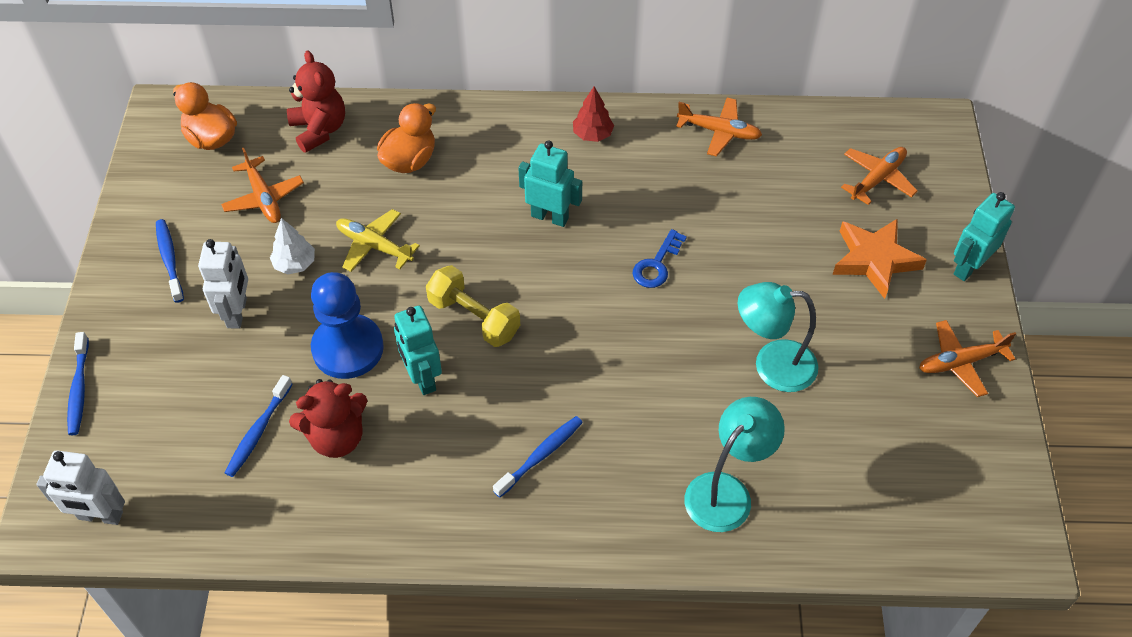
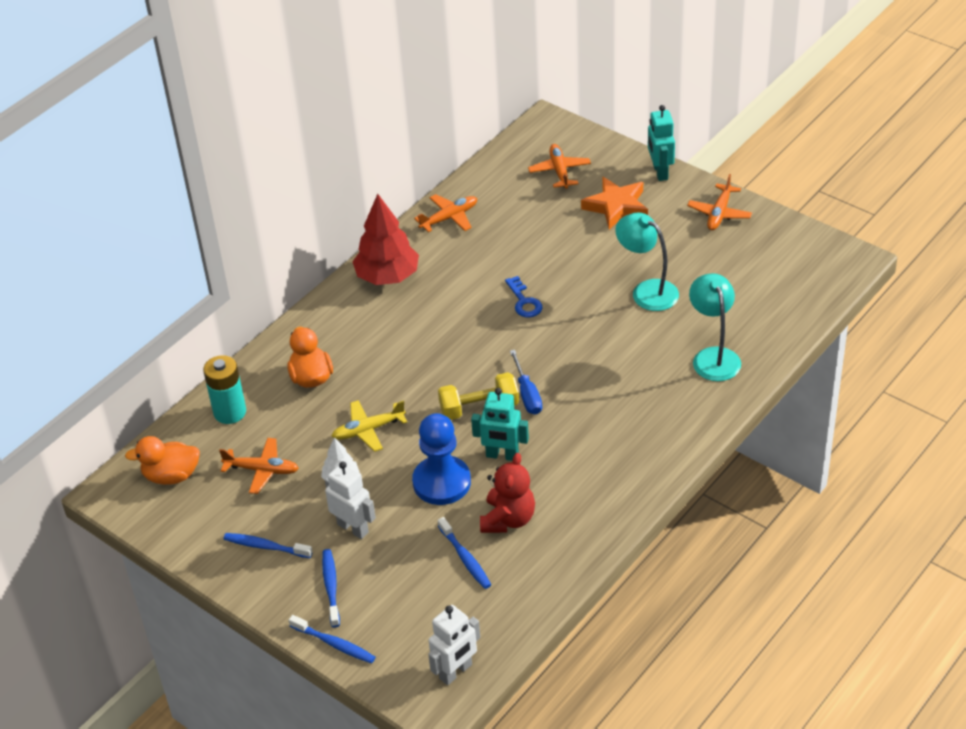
camera: 50 degrees left, 10 degrees down
(319, 130) = (230, 412): red teddy bear -> turquoise battery
(526, 348) = (527, 394): none -> blue screwdriver
(540, 456) = (614, 426): blue toothbrush -> blue toothbrush (331, 587)
(550, 217) = (434, 331): turquoise robot -> none
(592, 134) = (387, 277): red tree -> red tree, size x1.93
(772, 365) = (647, 291): turquoise lamp -> turquoise lamp turned 90 degrees clockwise

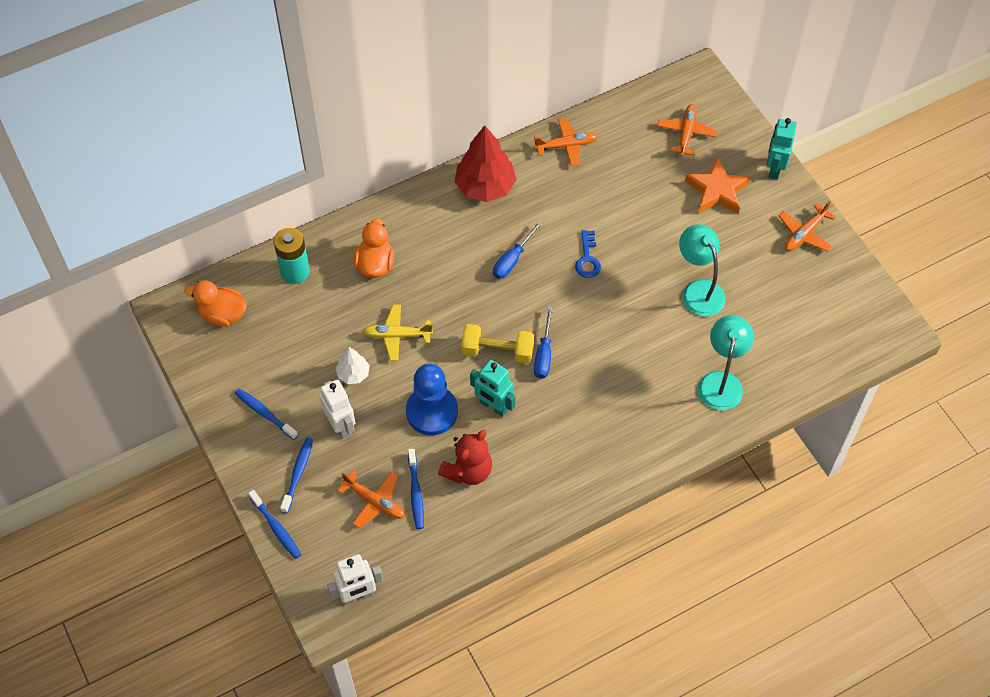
camera: 20 degrees right, 15 degrees up
(262, 470) = (295, 339): orange plane -> orange plane (375, 501)
(450, 327) = (512, 260): none -> blue screwdriver

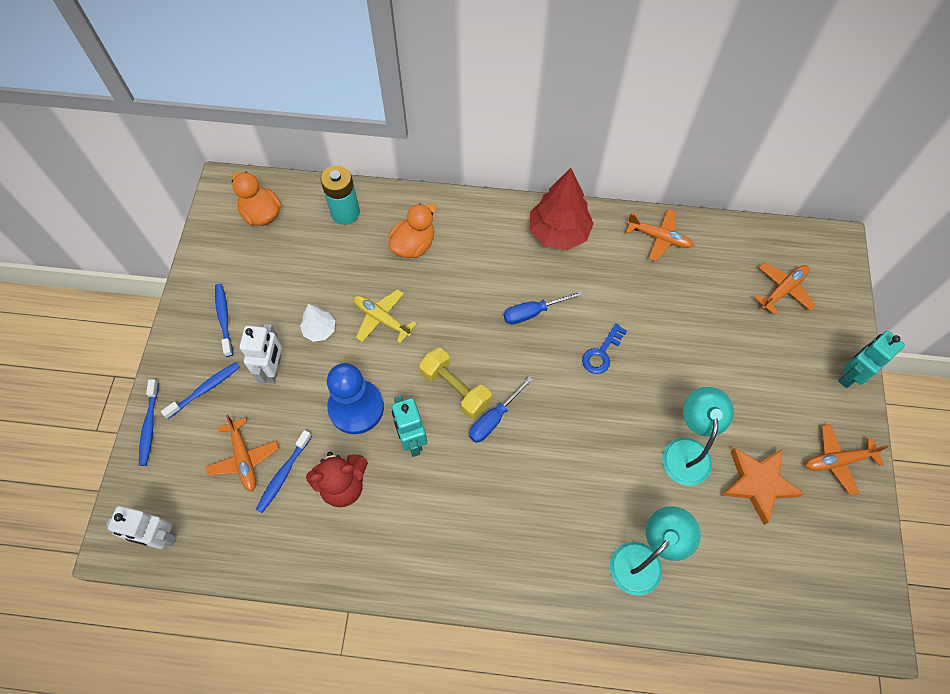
camera: 35 degrees right, 5 degrees up
(717, 191) = (775, 363): orange star -> orange star (758, 484)

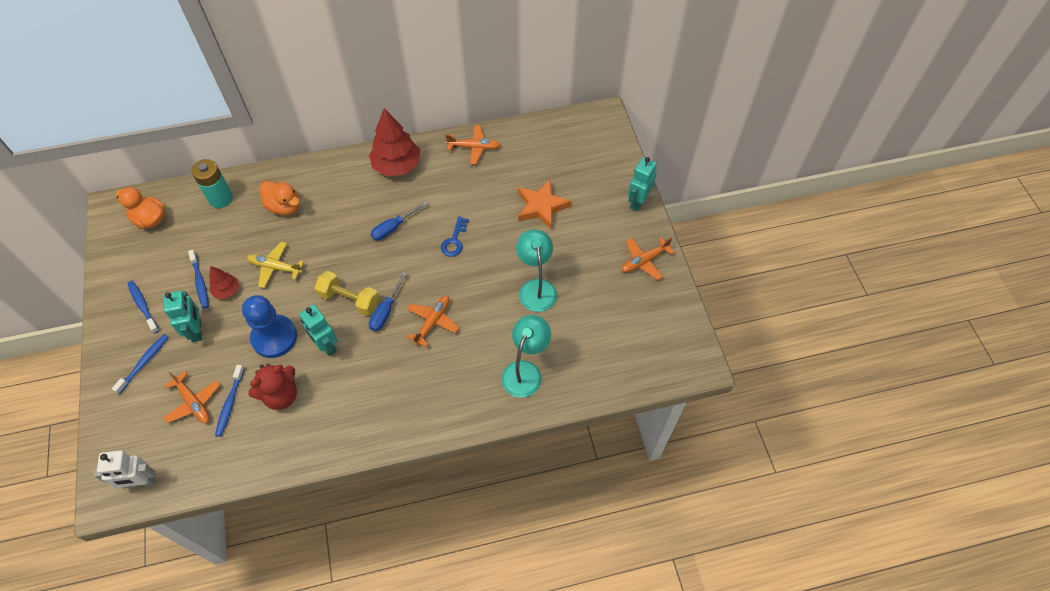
camera: 20 degrees left, 5 degrees down
(149, 426) = (105, 404): blue toothbrush -> blue toothbrush (200, 282)
(273, 369) = (197, 331): white robot -> turquoise robot
(319, 330) = (226, 290): white tree -> red tree
(413, 245) = (284, 207): orange duck -> orange duck turned 105 degrees clockwise
(758, 484) = (593, 294): orange star -> orange star (541, 207)
(783, 290) = (575, 158): orange plane -> orange plane (433, 322)

